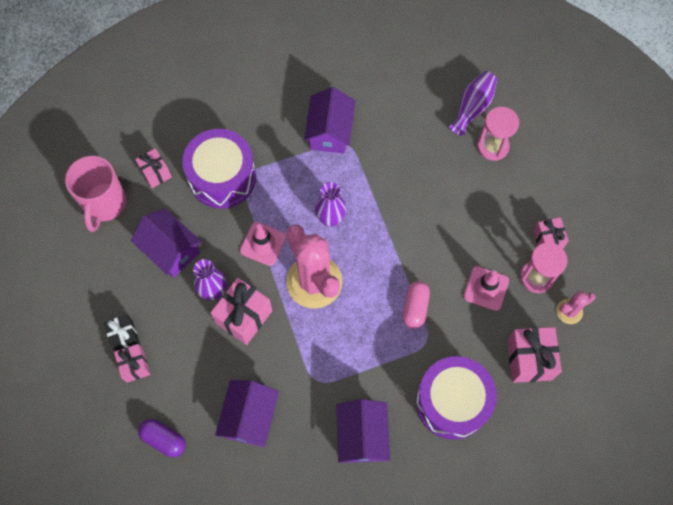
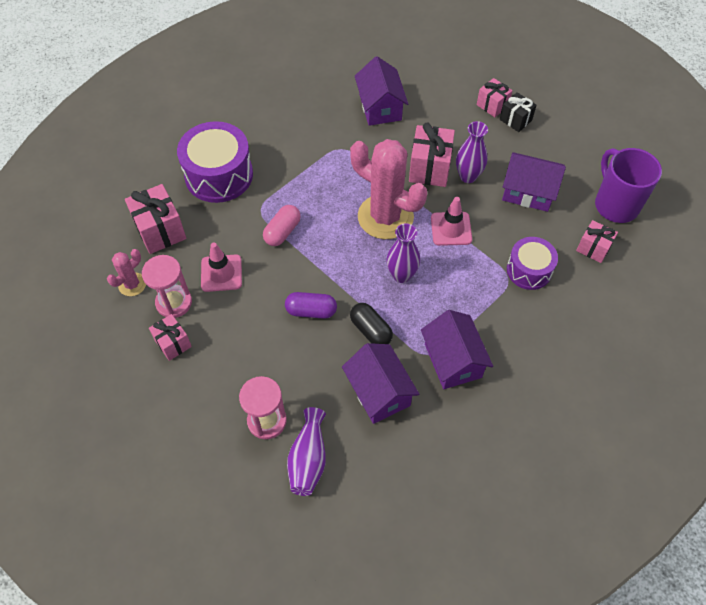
camera: 155 degrees right, 10 degrees down
(104, 204) = (615, 204): pink mug -> purple mug
(164, 439) = (436, 73): purple capsule -> purple capsule (311, 311)
(222, 177) = (529, 270): purple drum -> purple drum, size x0.61
(362, 436) = (284, 127): purple house -> purple house (379, 392)
(381, 182) = (371, 330): none -> black capsule
(415, 307) = (282, 232): pink capsule -> pink capsule turned 45 degrees clockwise

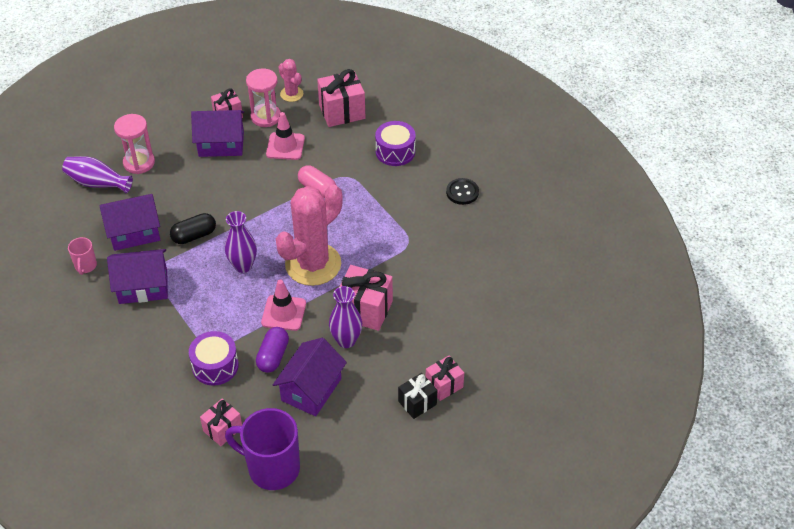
camera: 100 degrees right, 10 degrees down
(219, 175) = (395, 151): purple drum -> purple drum, size x0.61
(269, 117) = (462, 192): none -> black button
(311, 311) = (227, 199): purple capsule -> purple capsule (273, 356)
(380, 107) = (460, 282): purple house -> purple house (221, 144)
(440, 429) = (85, 266): none -> pink mug
(615, 204) = (272, 468): purple mug -> purple mug turned 150 degrees counterclockwise

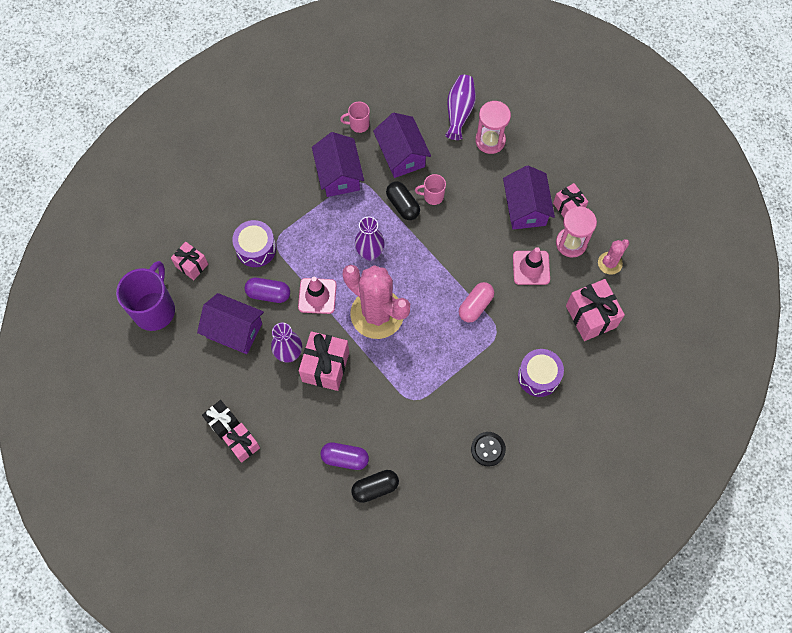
camera: 85 degrees right, 20 degrees up
(190, 211) = (433, 196): none -> pink mug
(464, 299) = (345, 458): none -> purple capsule
(495, 277) = (375, 488): none -> black capsule

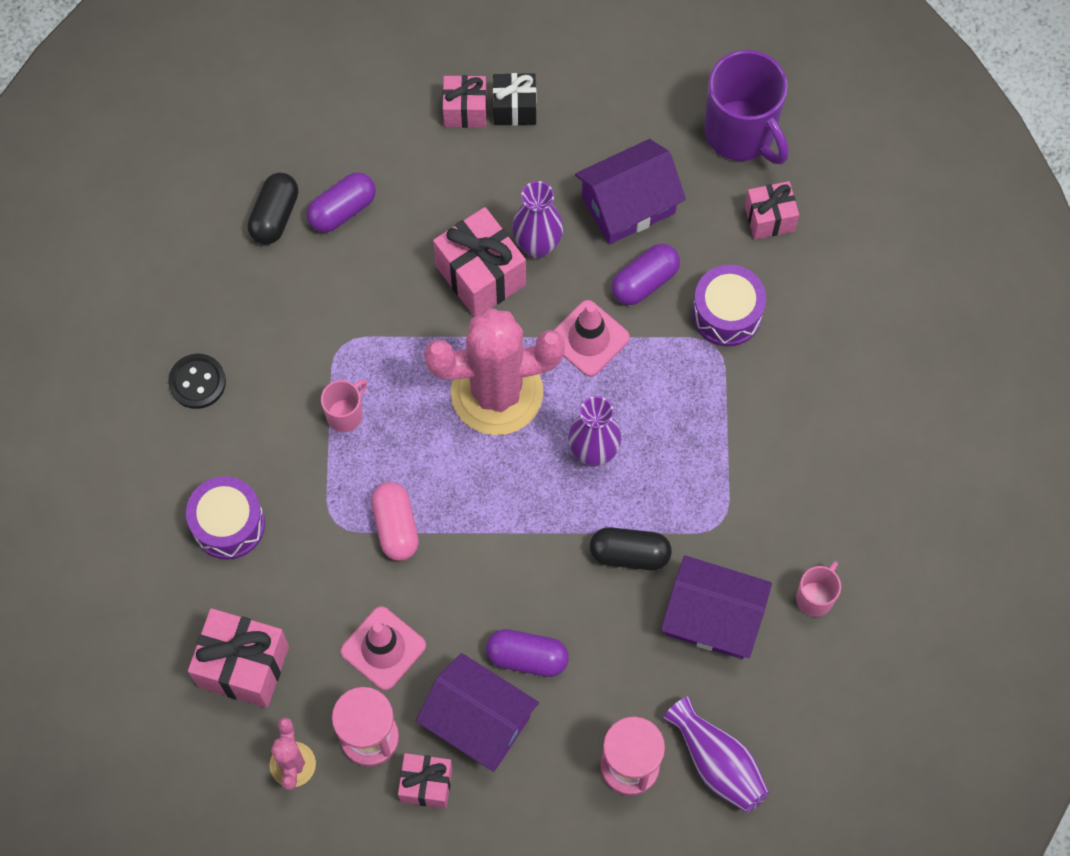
camera: 130 degrees right, 0 degrees up
(339, 175) = (752, 505): purple house -> none
(433, 196) = (608, 607): pink mug -> pink mug (345, 414)
(482, 210) = (527, 657): none -> purple capsule

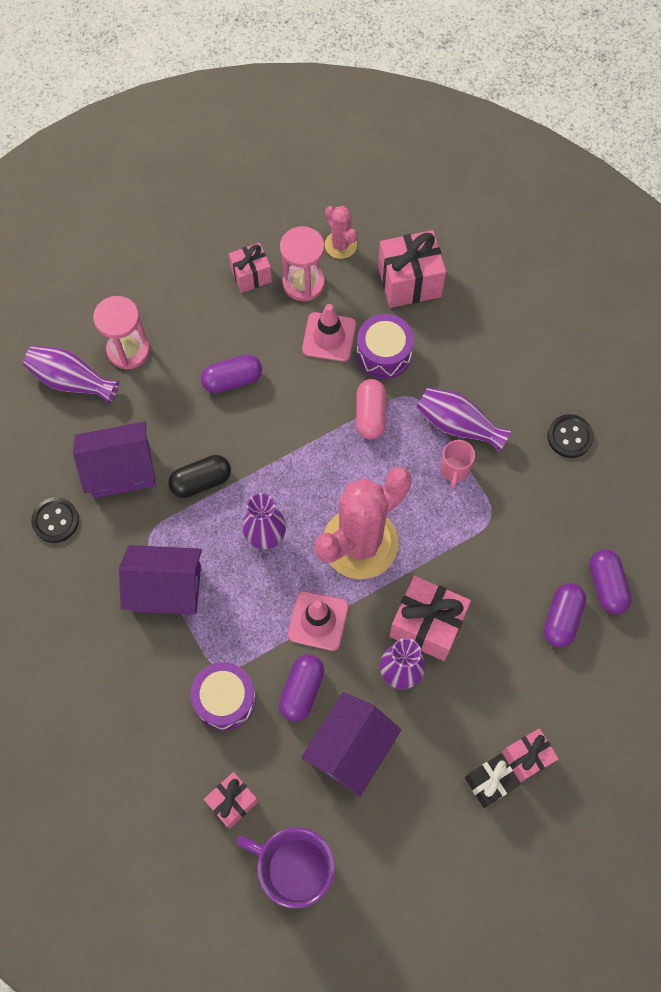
camera: 150 degrees right, 0 degrees up
(228, 524) = (480, 358): purple drum -> purple drum (384, 354)
(275, 216) = (606, 585): black capsule -> purple capsule
(307, 461) = (458, 425): none -> purple vase
(395, 527) = (370, 415): pink capsule -> pink capsule turned 45 degrees clockwise
(478, 721) = (241, 326): purple house -> purple house (166, 588)
(815, 597) = (55, 520): pink mug -> black button

